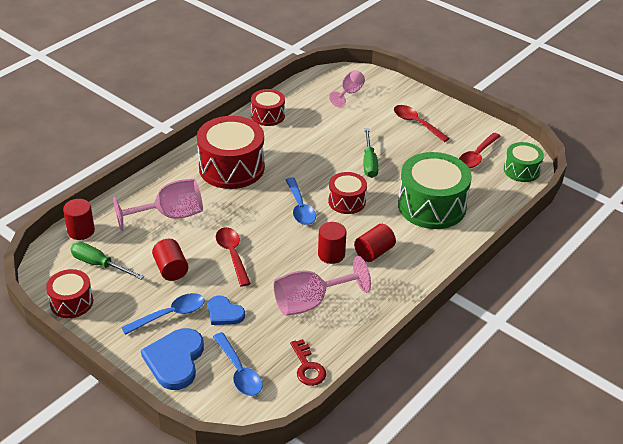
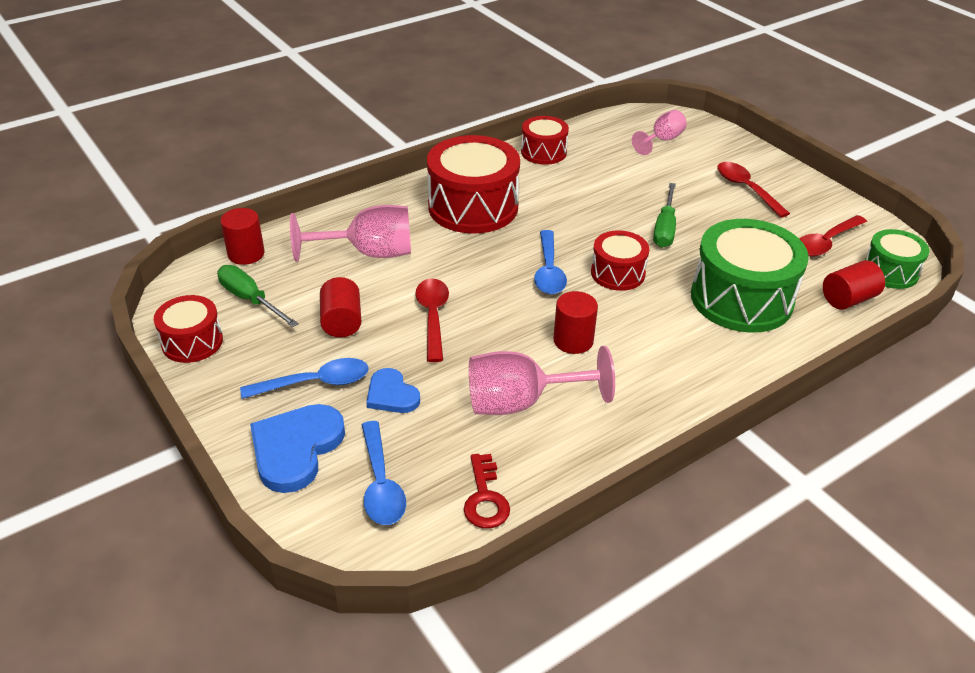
camera: 15 degrees right, 0 degrees up
(374, 252) = (637, 348): red cylinder -> red cylinder (848, 299)

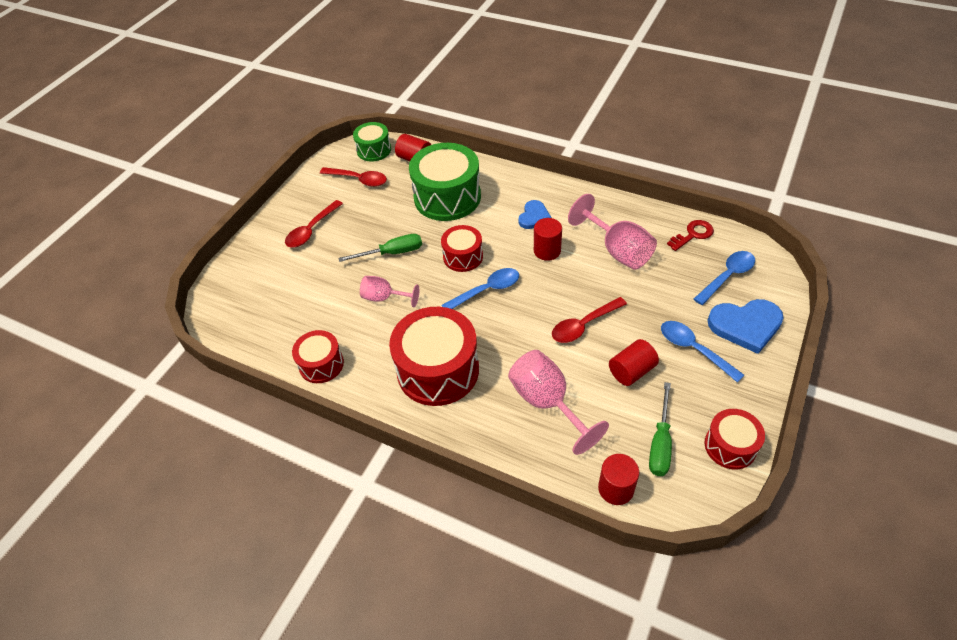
camera: 115 degrees left, 10 degrees up
(391, 394) = (666, 307): blue heart -> blue heart (534, 216)
(662, 140) = (259, 297): pink goblet -> pink goblet (384, 298)

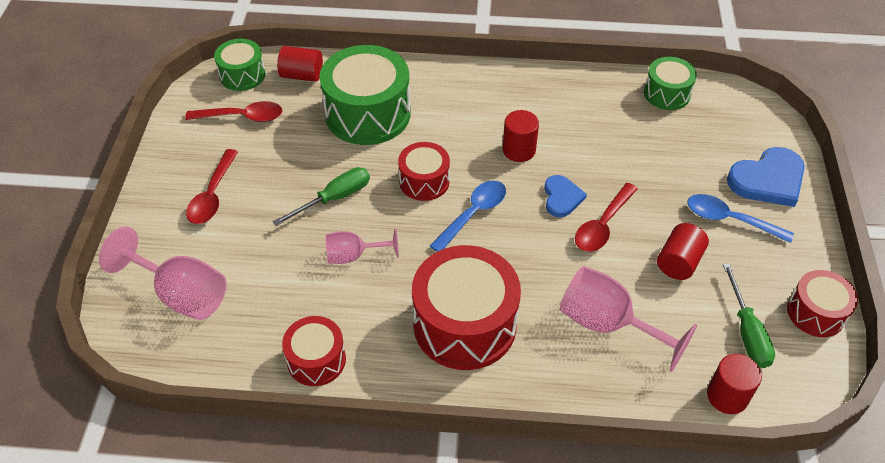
camera: 25 degrees left, 0 degrees up
(534, 216) = (483, 113): blue heart -> blue heart (561, 197)
(617, 250) = (596, 130): pink goblet -> pink goblet (181, 294)
(693, 234) = (667, 94): red key -> green drum
(727, 276) = (724, 131): blue spoon -> none

